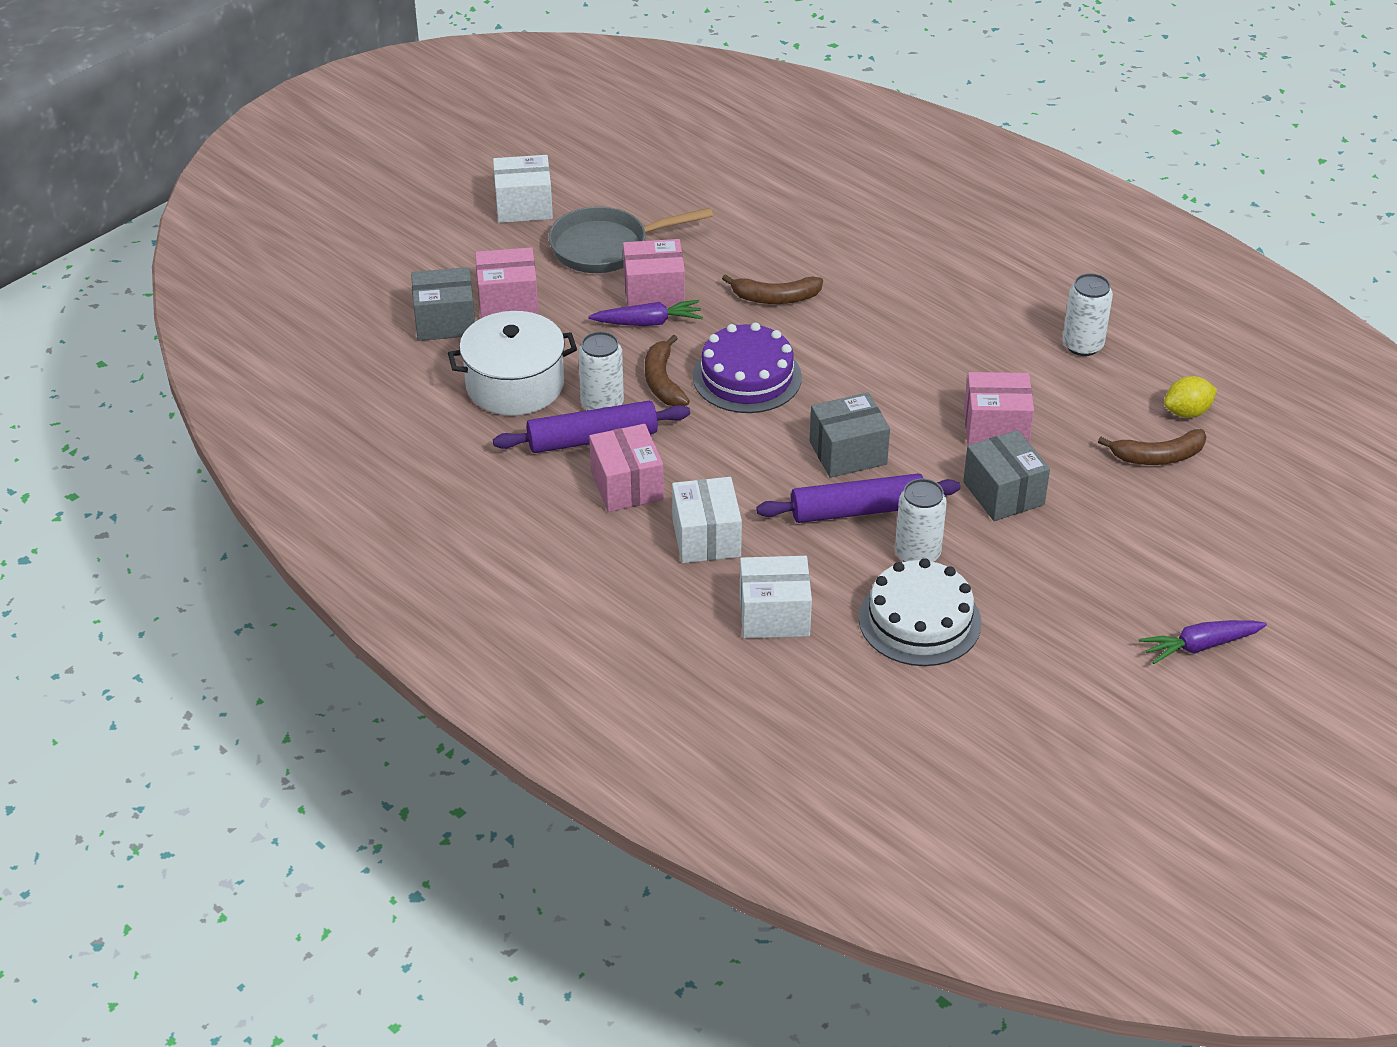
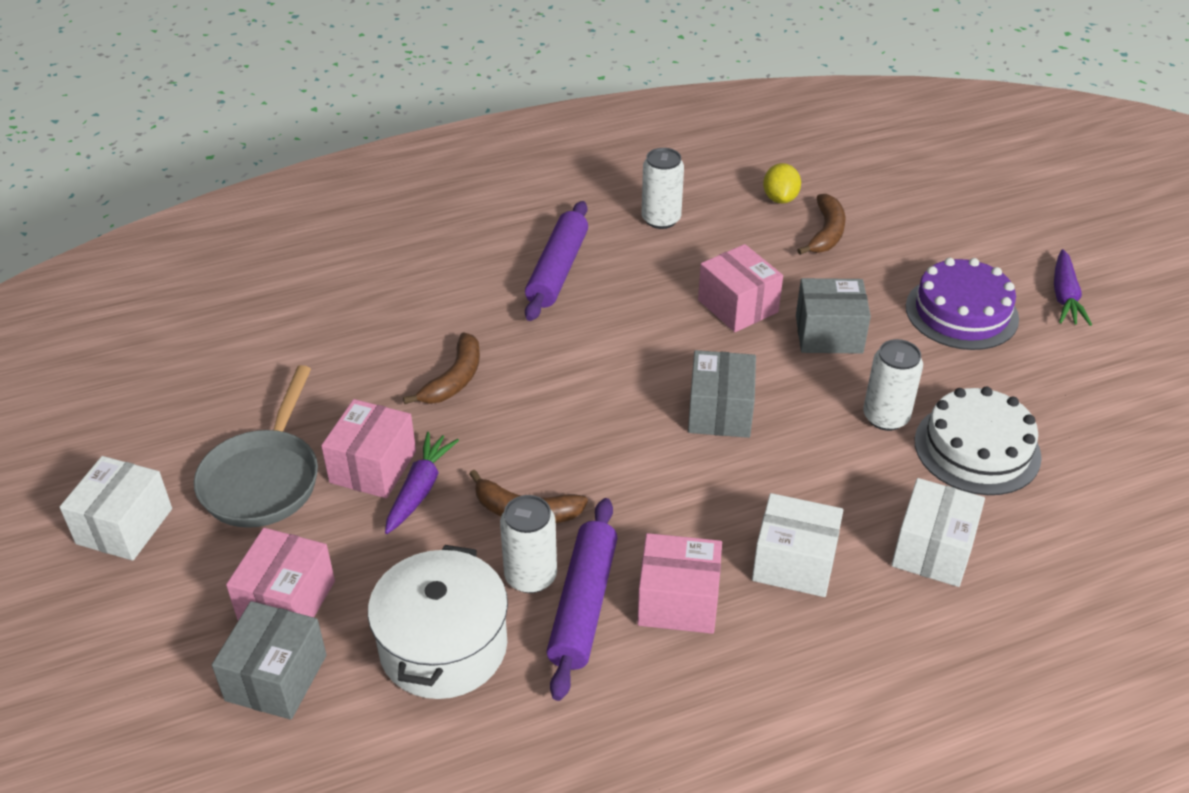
camera: 65 degrees left, 0 degrees up
(747, 377) = (562, 443): purple cake -> purple cake (961, 312)
(857, 510) = (806, 435): purple rolling pin -> purple rolling pin (557, 270)
(996, 427) = (737, 306): pink box -> pink box turned 60 degrees counterclockwise

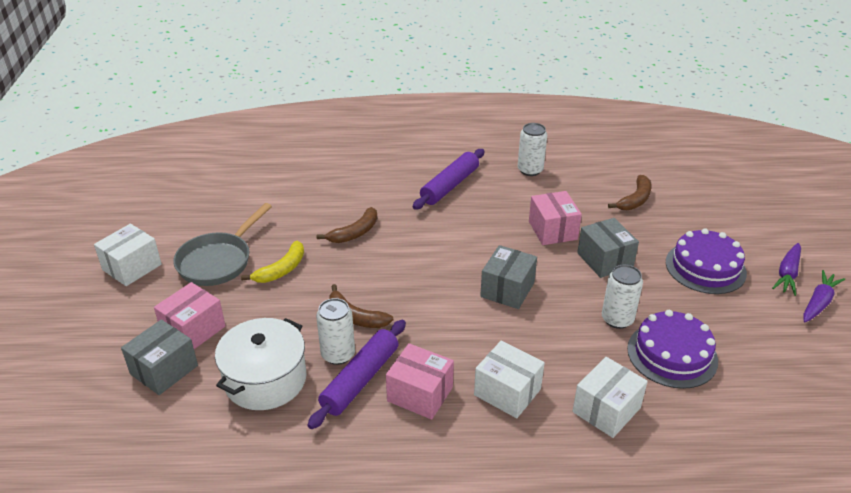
camera: 20 degrees right, 5 degrees down
(373, 467) = (281, 269): pink box -> yellow banana
(419, 489) = (301, 288): purple carrot -> purple carrot (818, 303)
(780, 198) = (615, 173): yellow lemon -> none
(829, 334) = (604, 260): grey box -> grey box turned 45 degrees clockwise
(977, 448) = (672, 354): white cake -> purple cake

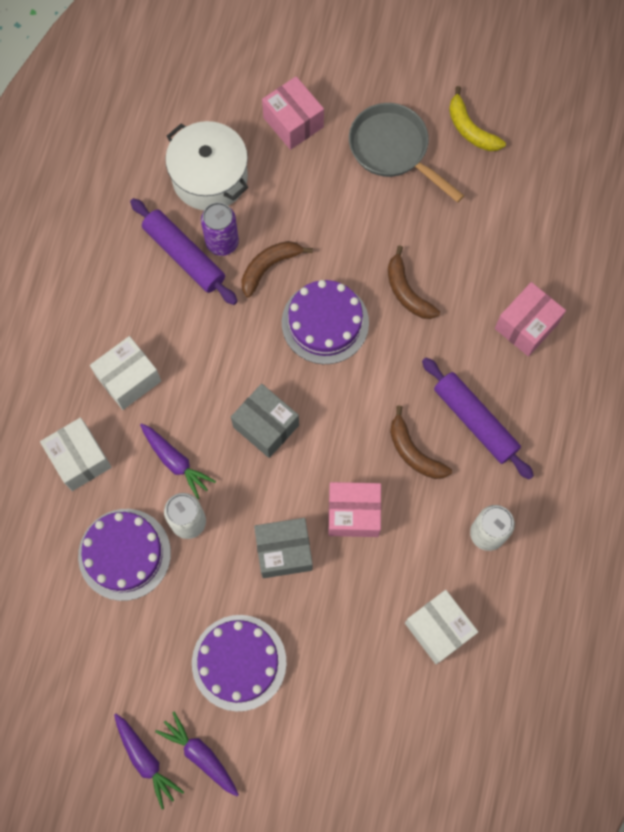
camera: 105 degrees right, 35 degrees up
(132, 267) = (404, 70): white box -> white box (438, 629)
(164, 370) = (248, 97): grey box -> none
(281, 269) = (362, 208): yellow banana -> yellow banana (470, 129)
(338, 354) = (222, 242): white can -> purple can
(398, 272) = (325, 322): none -> purple cake
(420, 394) = (151, 302): pink box -> pink box (526, 326)
(569, 339) = (175, 461): none -> purple carrot
(635, 199) = (388, 643): brown banana -> brown banana (414, 452)

